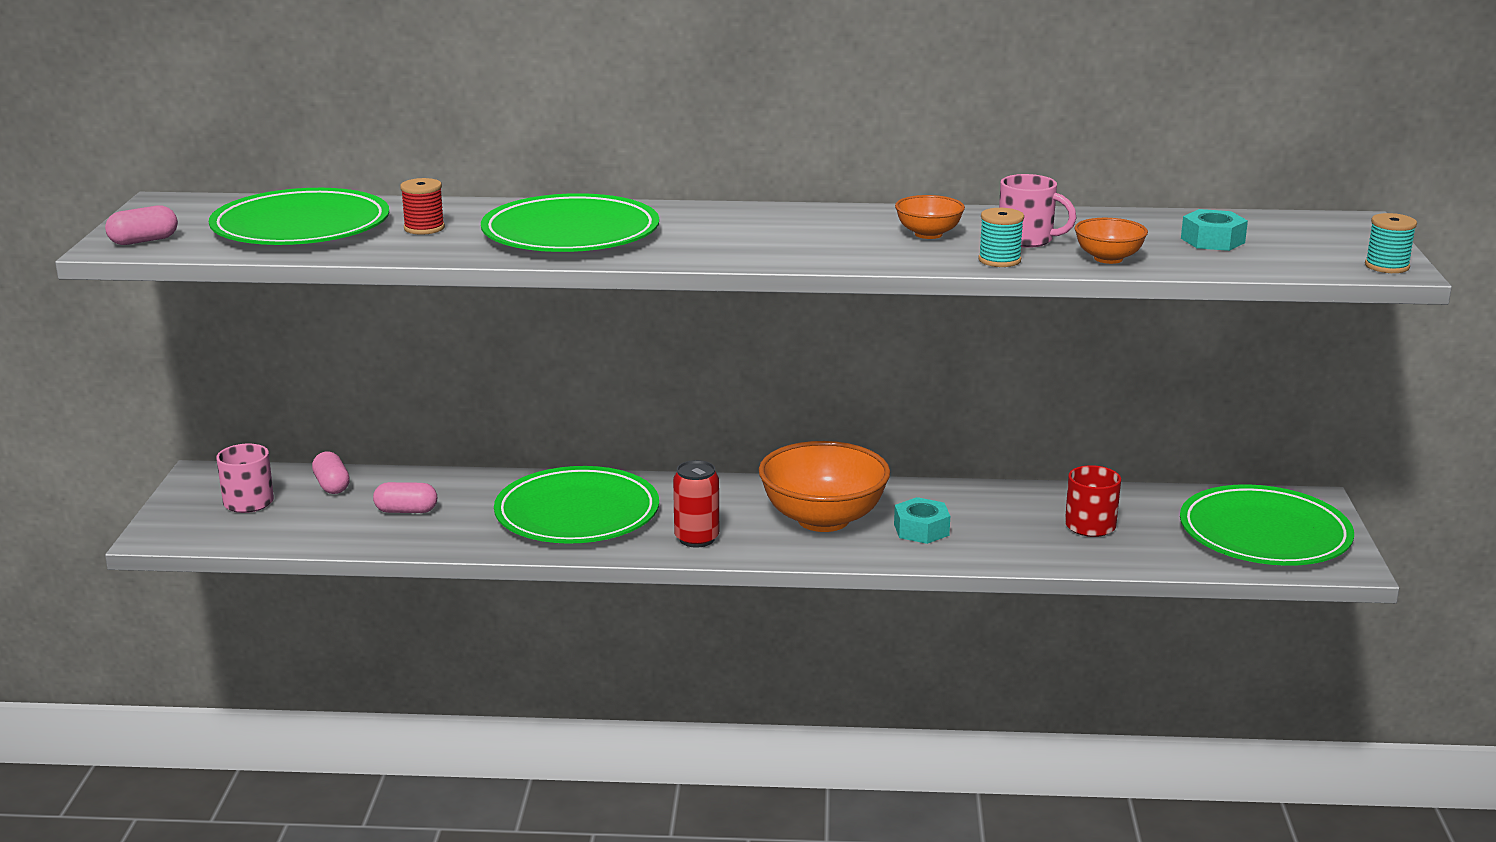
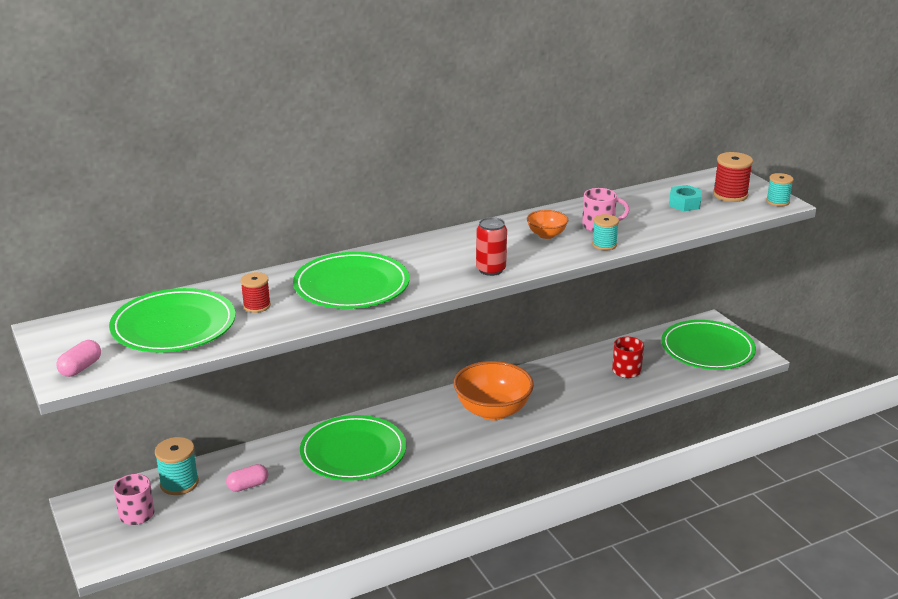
camera: 30 degrees left, 5 degrees up
(332, 485) = (179, 483): pink capsule -> turquoise spool
(696, 539) = (438, 447): red can -> red can (491, 270)
(921, 529) = (548, 400): turquoise nut -> none
(1108, 258) = (653, 229): orange bowl -> none
(1312, 244) = (730, 195): none -> red spool

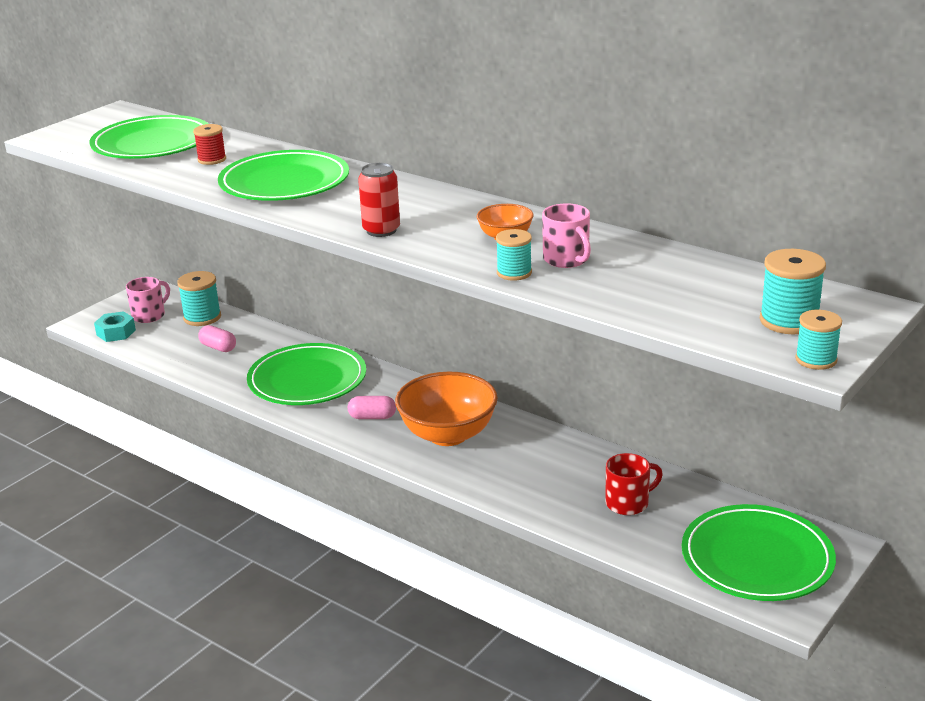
camera: 65 degrees right, 0 degrees up
(80, 368) = (62, 136): pink capsule -> pink capsule (372, 417)
(684, 204) = (710, 296): turquoise nut -> turquoise nut (116, 332)
(730, 195) = (789, 321): red spool -> turquoise spool

